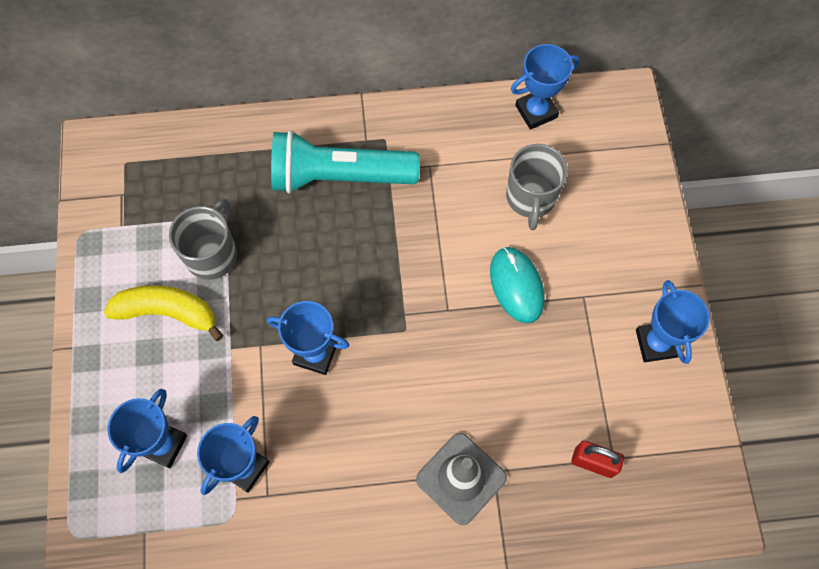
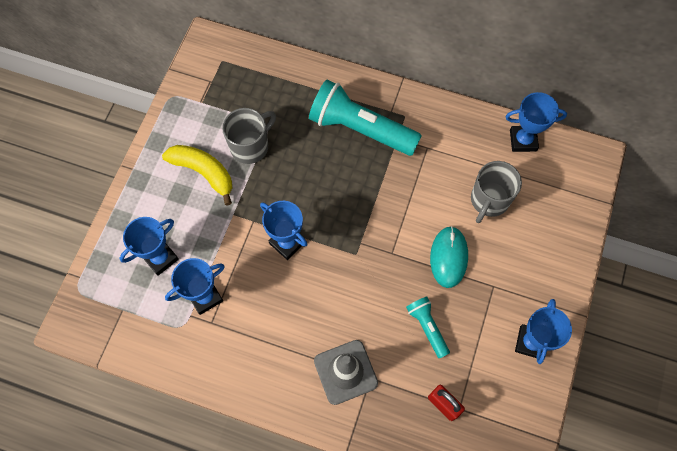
camera: 25 degrees right, 0 degrees up
(531, 380) = (427, 327): none -> turquoise flashlight

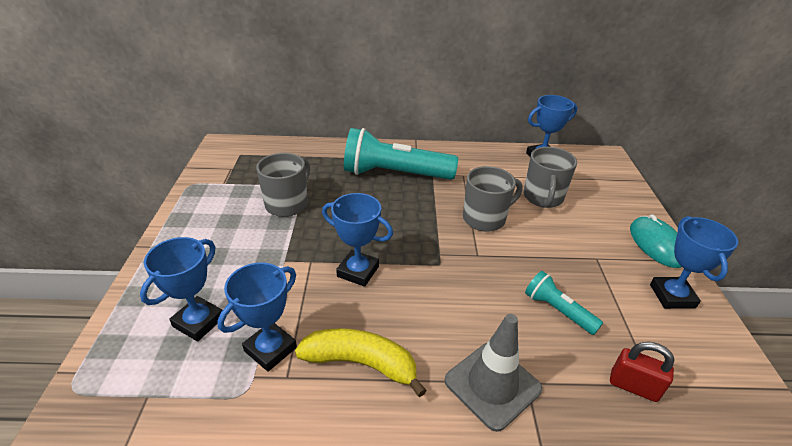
camera: 20 degrees left, 30 degrees down
(204, 172) = (240, 233): yellow banana -> yellow banana (361, 363)
(419, 212) = (485, 218): none -> grey mug
(448, 257) = (536, 245): turquoise mouse -> turquoise mouse (656, 244)

